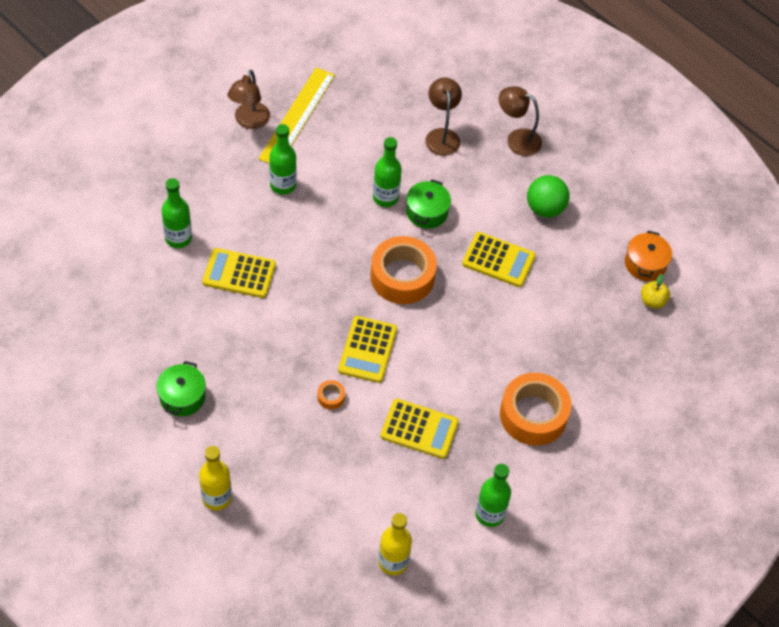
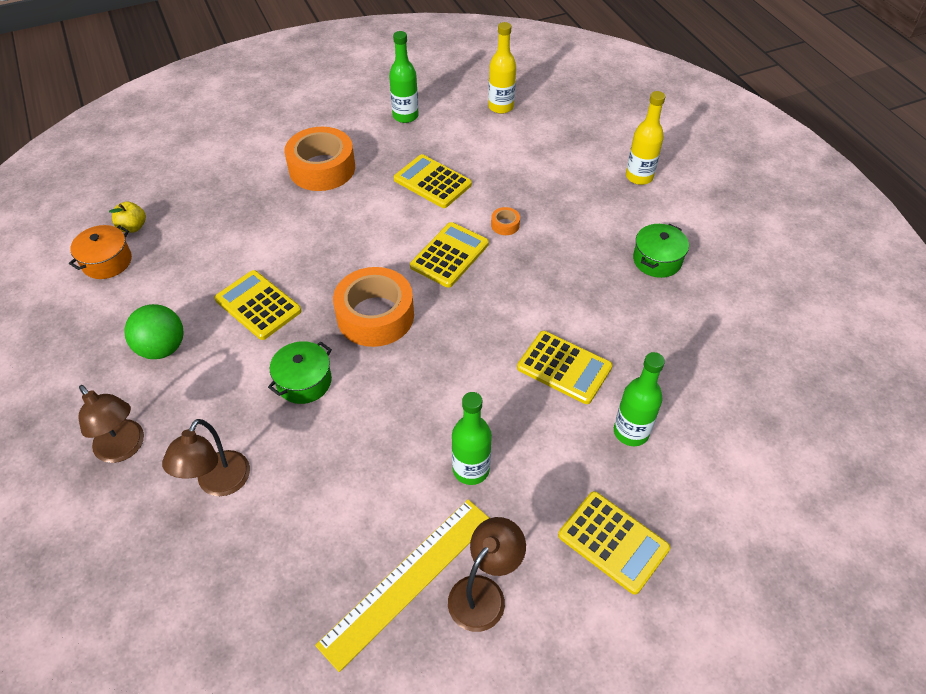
camera: 155 degrees left, 5 degrees down
(177, 167) = (613, 542): none -> yellow calculator
(385, 197) = (344, 414): green bottle -> none

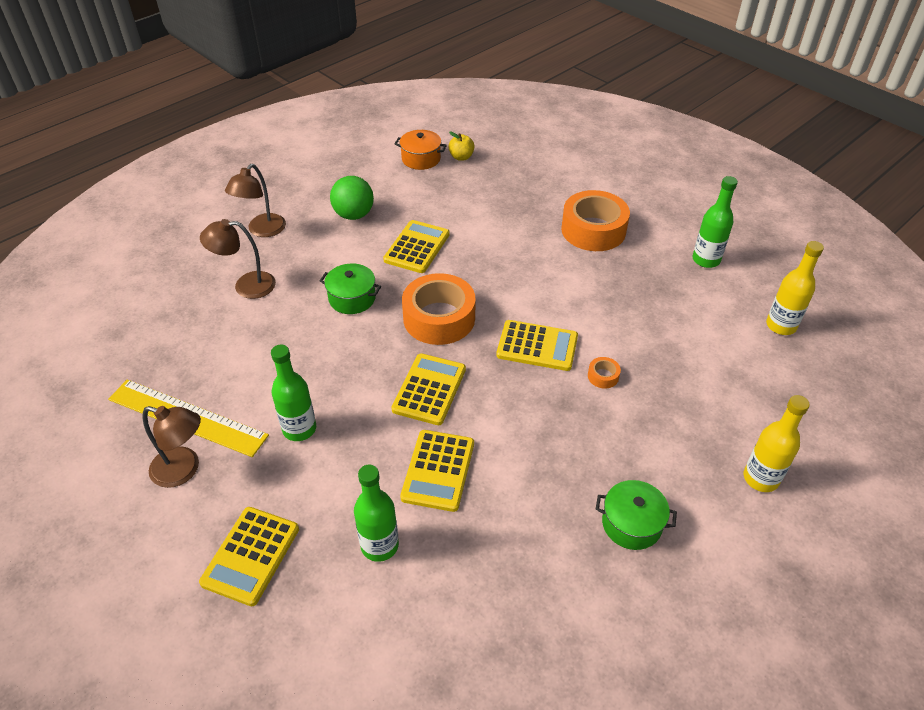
camera: 70 degrees right, 5 degrees down
(432, 182) = (626, 306): yellow calculator -> yellow calculator (429, 389)

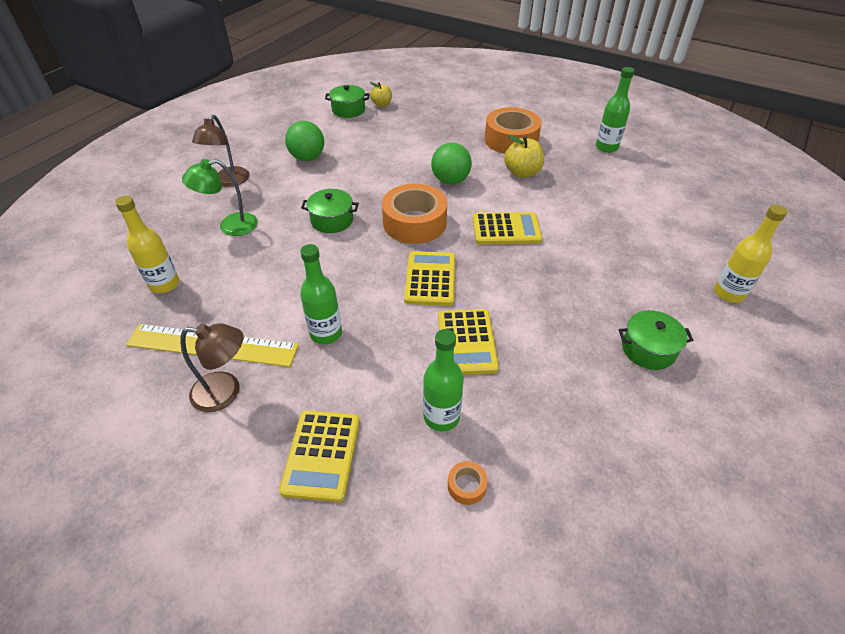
camera: 15 degrees left, 0 degrees up
(246, 285) = (230, 226): brown lamp -> green lamp
(417, 247) = (372, 173): yellow calculator -> none
(421, 159) = (348, 110): orange pot -> green pot
(500, 272) = (450, 180): none -> green ball
(587, 276) = (522, 173): none -> yellow apple
(603, 376) = (569, 242): orange tape -> orange tape (466, 486)
(781, 326) = (684, 183): yellow bottle -> yellow bottle (164, 284)

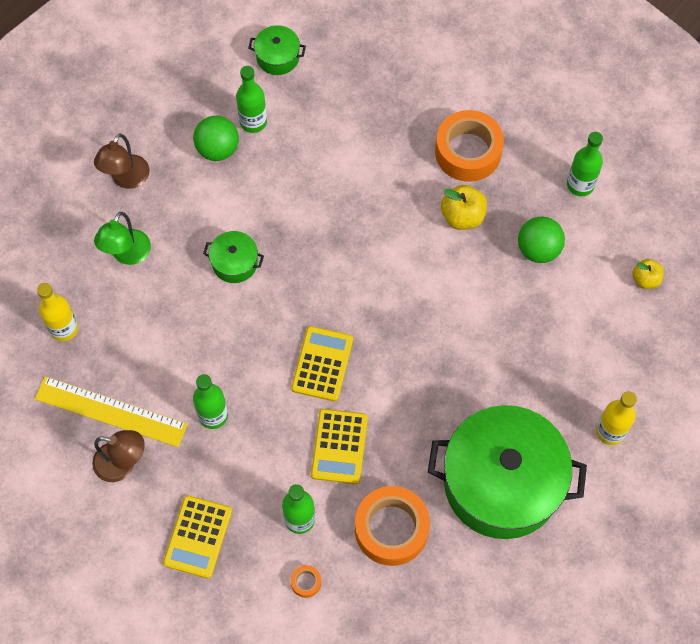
camera: 10 degrees right, 20 degrees up
(230, 226) = (127, 255): green lamp -> green lamp turned 60 degrees counterclockwise
(335, 141) = (253, 122): none -> green bottle
(381, 104) = (322, 51): yellow apple -> yellow apple (645, 279)
(414, 223) = (322, 281): orange tape -> orange tape (391, 529)
(450, 180) = (376, 217): green ball -> green ball (538, 249)
(506, 229) = (417, 307): yellow calculator -> none
(648, 349) = (502, 483): green pot -> green pot, size x2.40

